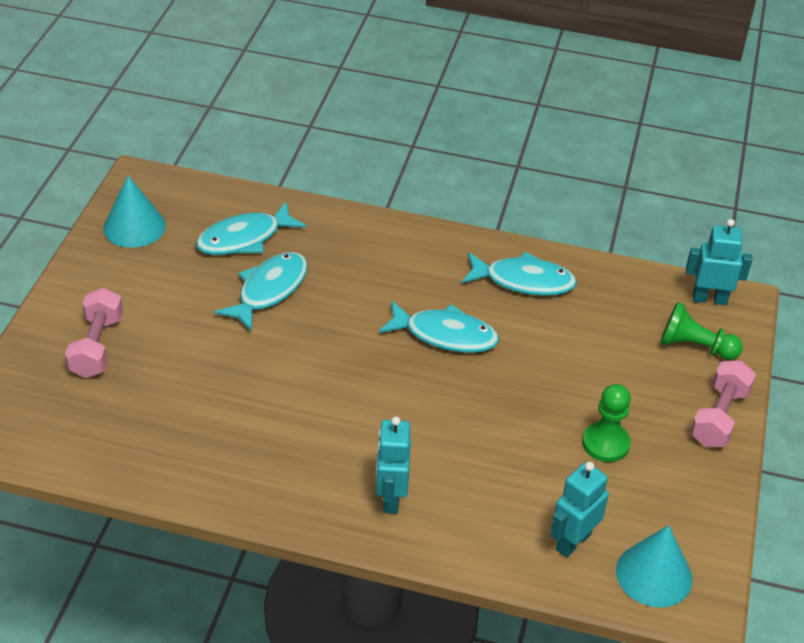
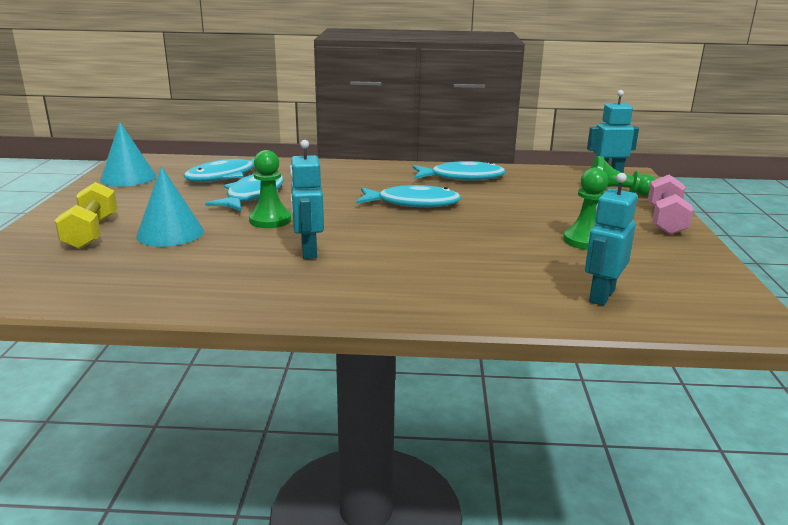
camera: 10 degrees left, 20 degrees down
(97, 346) = (91, 232): pink dumbbell -> yellow dumbbell
(280, 349) = (270, 220): none -> green pawn
(390, 498) = (408, 288): turquoise robot -> turquoise robot (308, 251)
(654, 574) = (694, 307): turquoise cone -> turquoise cone (170, 233)

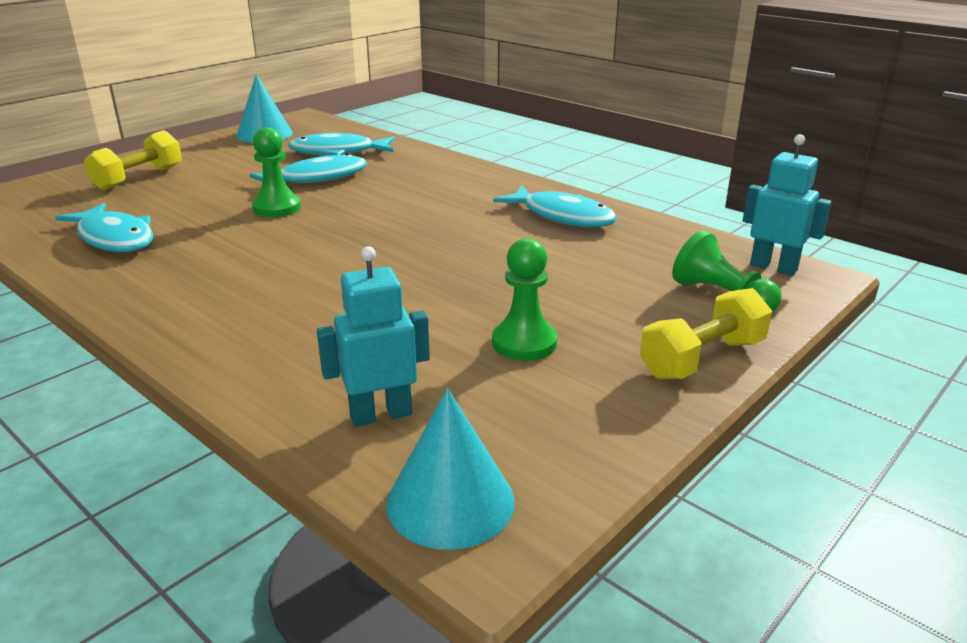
camera: 40 degrees right, 5 degrees up
(170, 233) = (183, 196): turquoise cone -> turquoise cone (450, 501)
(308, 251) = (238, 249): turquoise robot -> none
(413, 203) = (439, 231): turquoise fish -> turquoise fish (114, 238)
(665, 220) = (702, 359): pink dumbbell -> yellow dumbbell

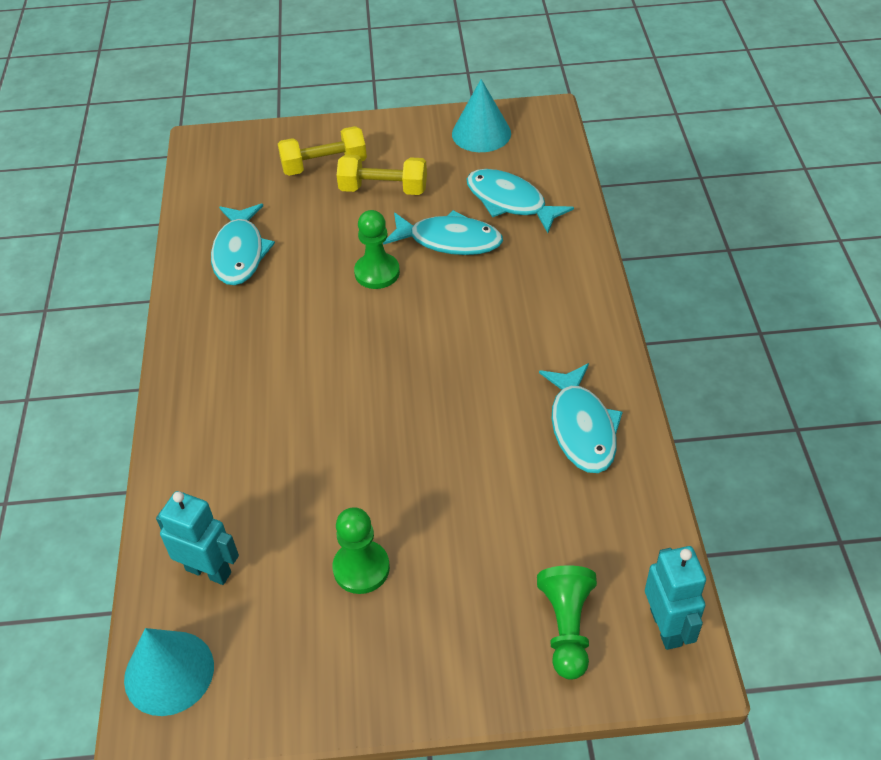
camera: 45 degrees right, 20 degrees up
(702, 359) = (455, 680): yellow dumbbell -> yellow dumbbell (383, 189)

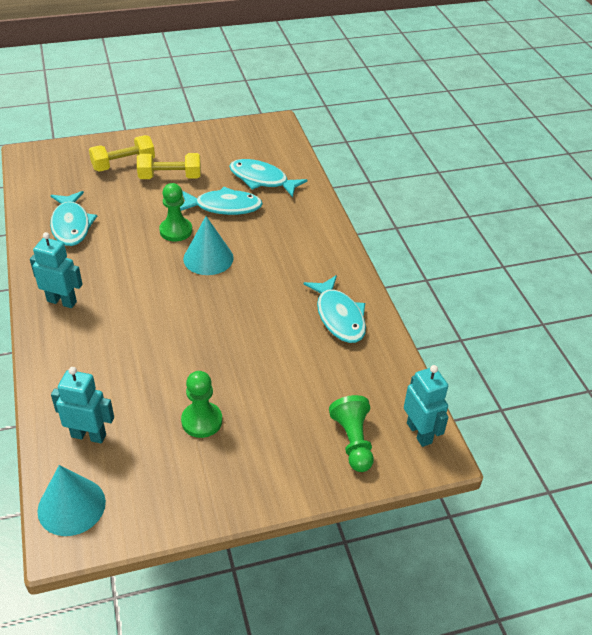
camera: 15 degrees left, 5 degrees down
(208, 366) = (62, 301): none -> turquoise robot
(481, 133) = (233, 138): turquoise cone -> turquoise cone (208, 258)

